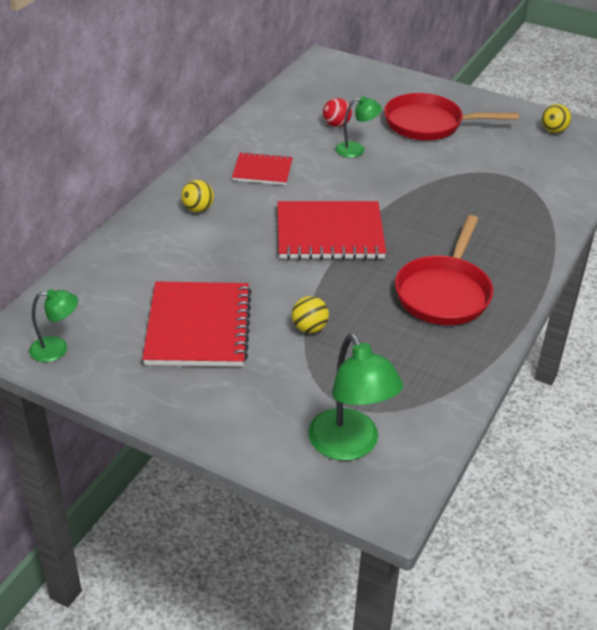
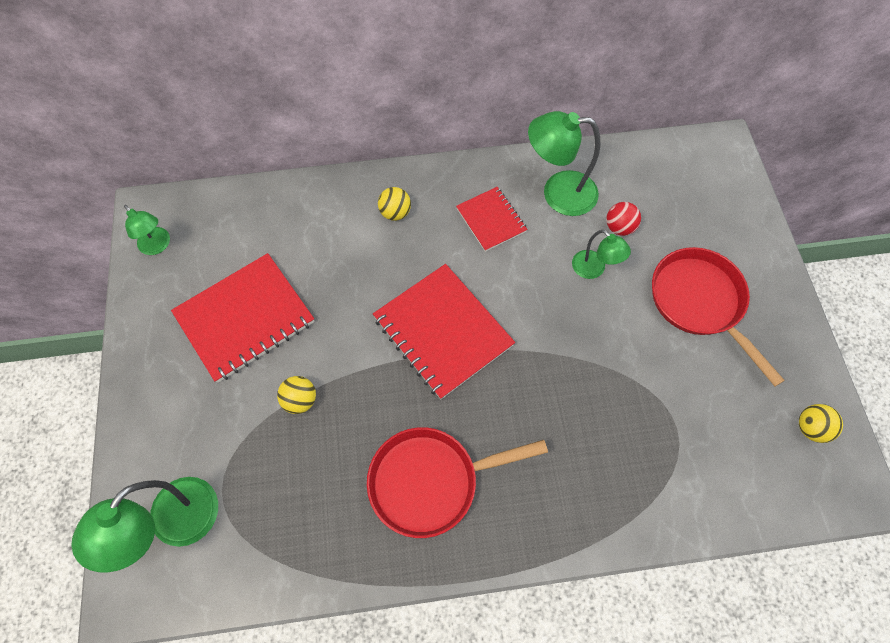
camera: 55 degrees right, 25 degrees up
(277, 134) = (558, 193): none -> green lamp

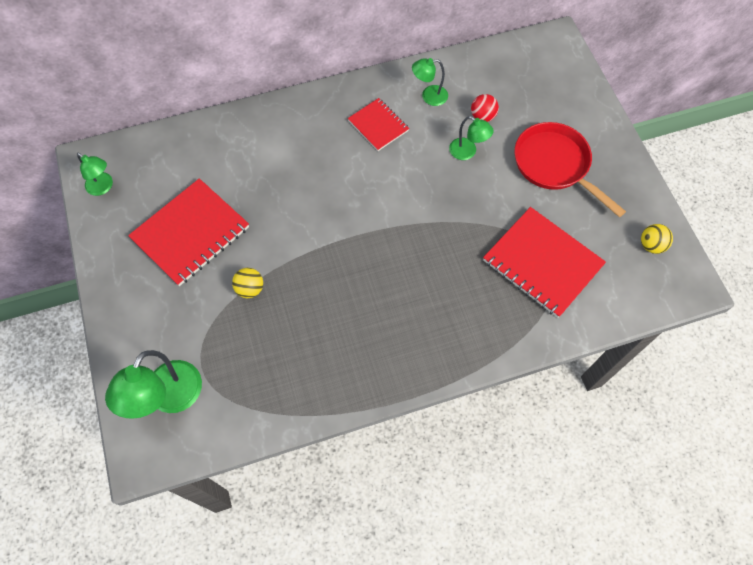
camera: 10 degrees left, 0 degrees up
(395, 213) = (298, 131): yellow ball -> none
(430, 481) = (366, 332): red pan -> none
(442, 332) = (355, 218): red notebook -> red notebook (542, 263)
(558, 193) = (429, 96): green lamp -> green lamp, size x0.58

